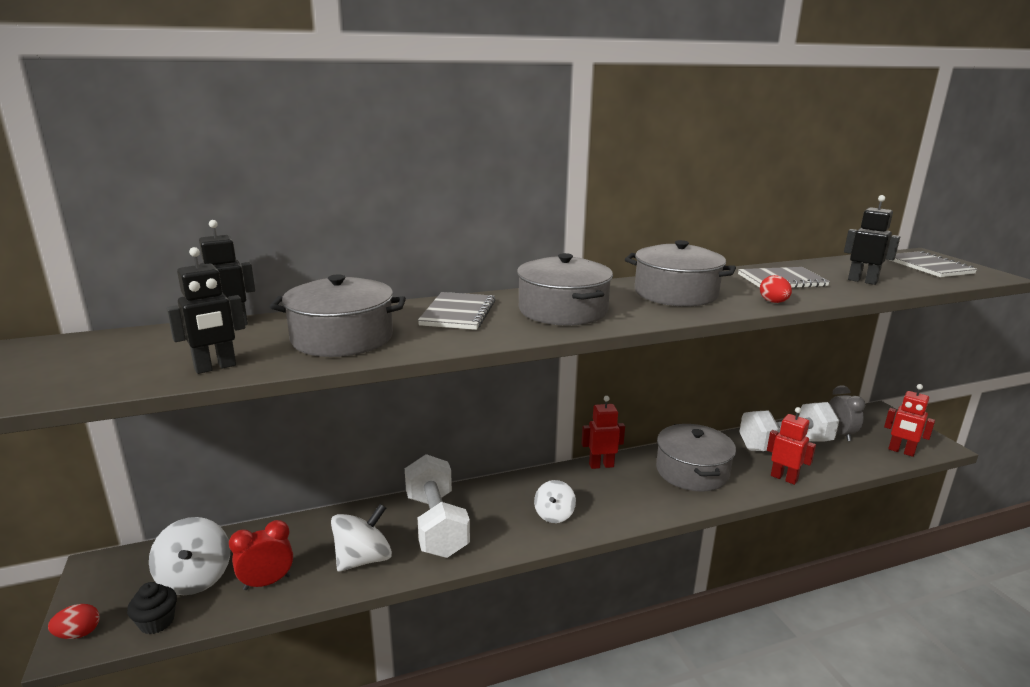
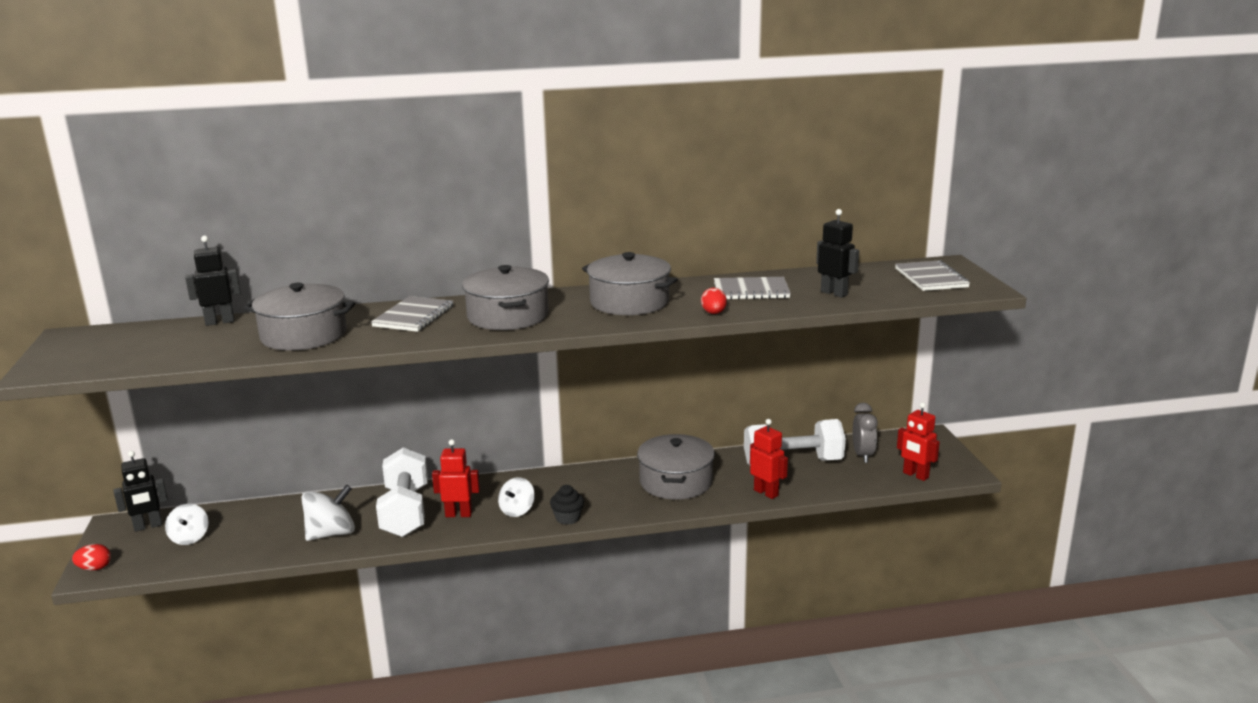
camera: 10 degrees right, 0 degrees up
(157, 622) = (154, 565): black cupcake -> black cupcake (567, 518)
(195, 578) = (189, 538): white spinning top -> white spinning top, size x0.65
(215, 367) = (196, 355): black robot -> black robot (148, 526)
(267, 582) = (246, 545): red clock -> none
(601, 465) = (587, 471): red robot -> red robot (458, 514)

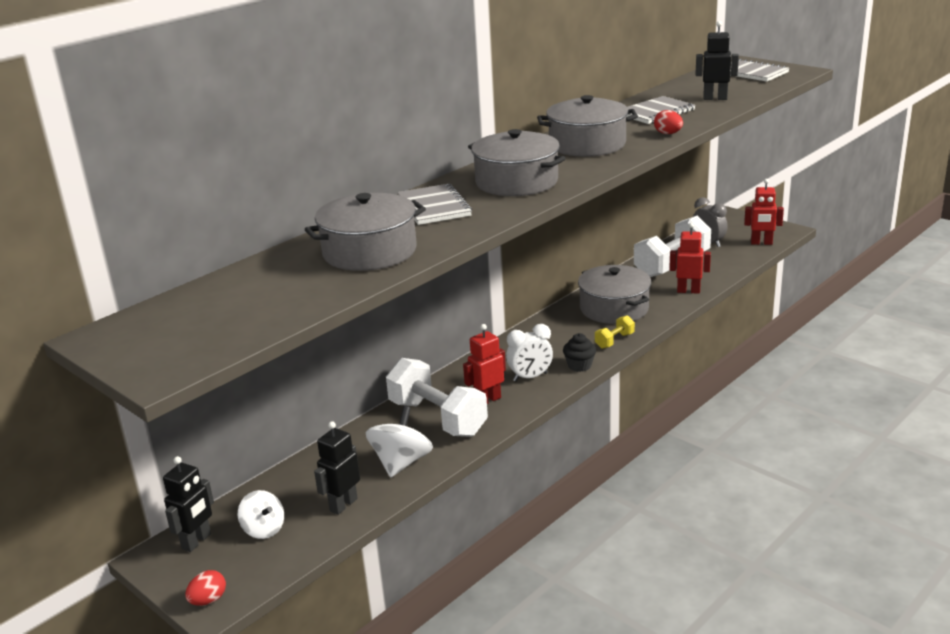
camera: 35 degrees left, 5 degrees up
(220, 322) = (248, 270): black robot -> black robot (343, 505)
(517, 510) = (530, 377): white spinning top -> white clock
(629, 509) = (614, 341): none -> yellow dumbbell

